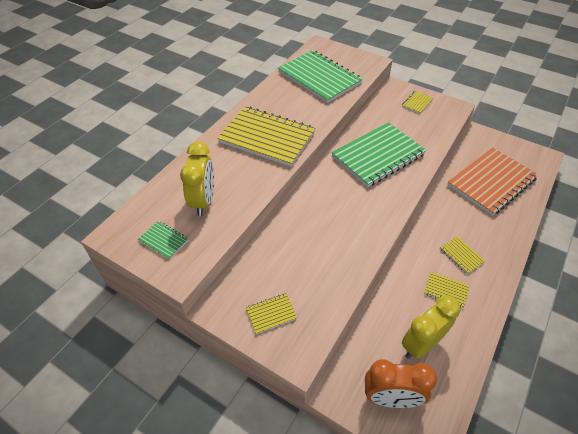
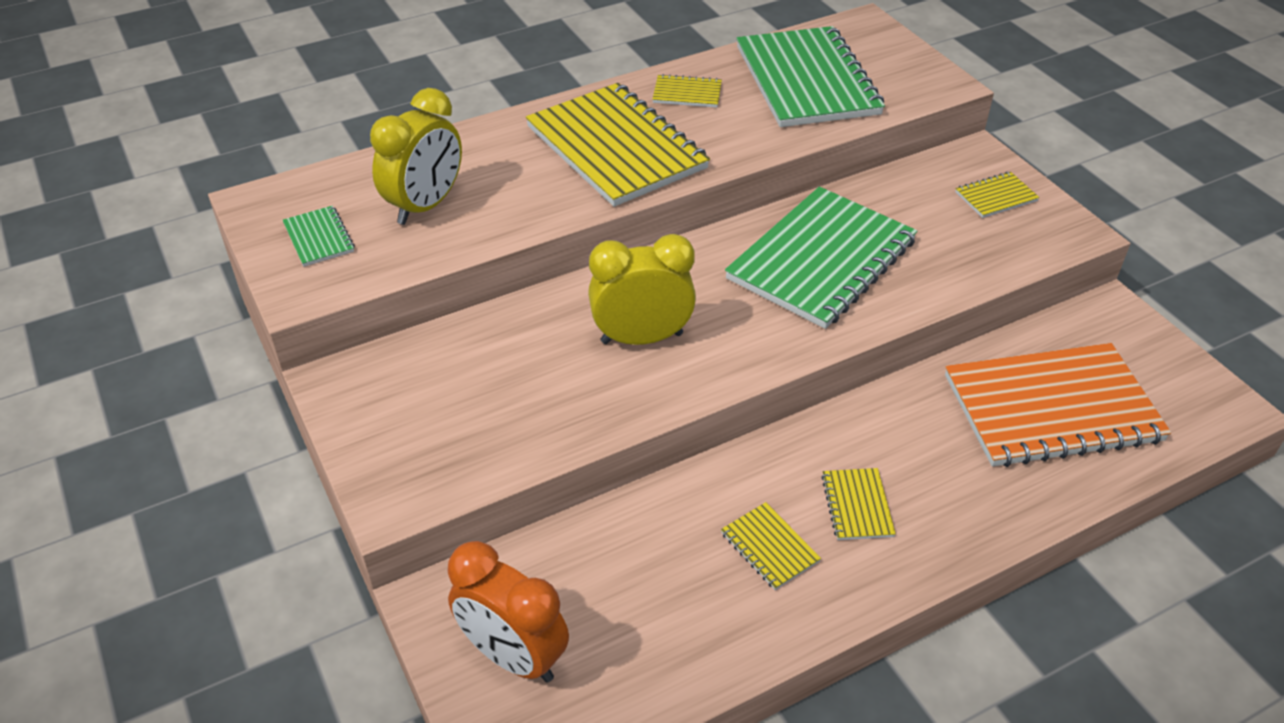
camera: 30 degrees right, 5 degrees down
(271, 314) = (407, 423): yellow notebook -> yellow notebook (687, 93)
(378, 156) = (821, 260): green notebook -> green notebook turned 45 degrees counterclockwise
(421, 344) = (641, 606): yellow clock -> yellow clock (641, 338)

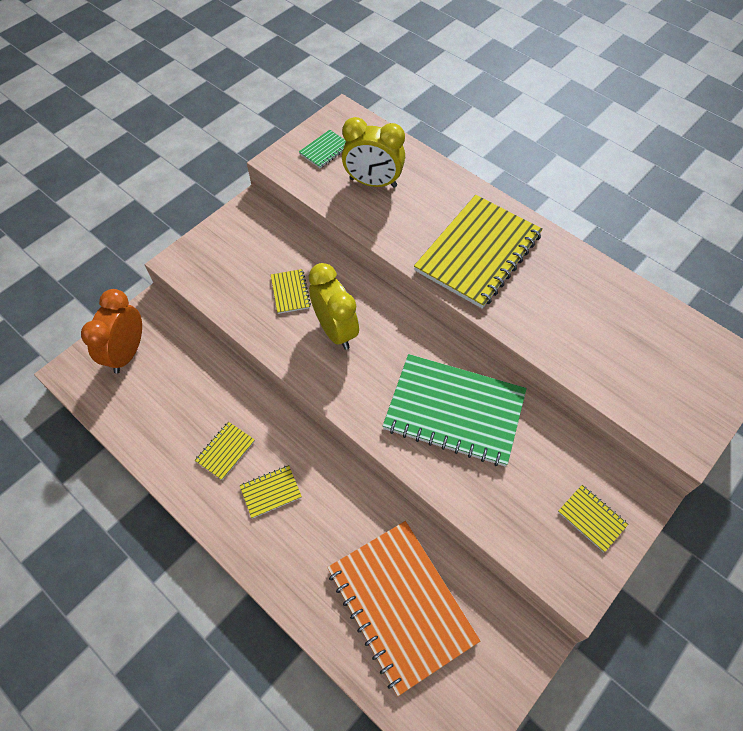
camera: 70 degrees right, 15 degrees up
(687, 93) = (564, 273): yellow notebook -> yellow notebook (290, 292)
(807, 80) = (628, 342): green notebook -> none

